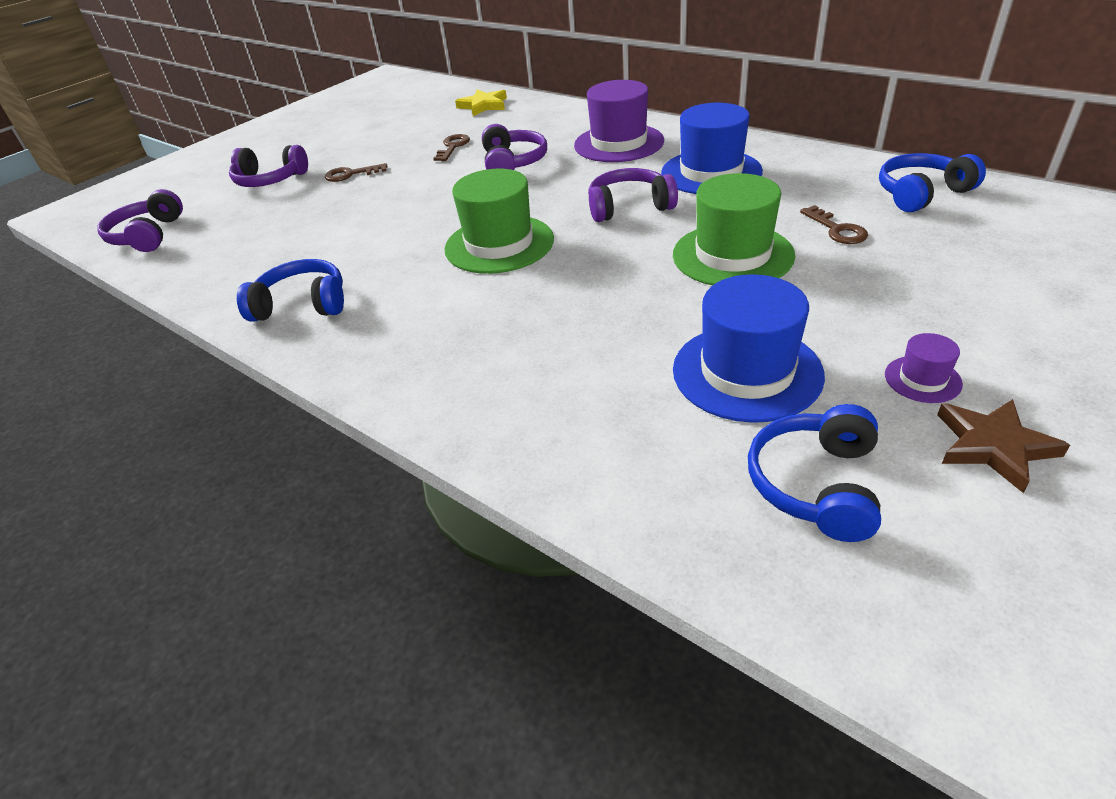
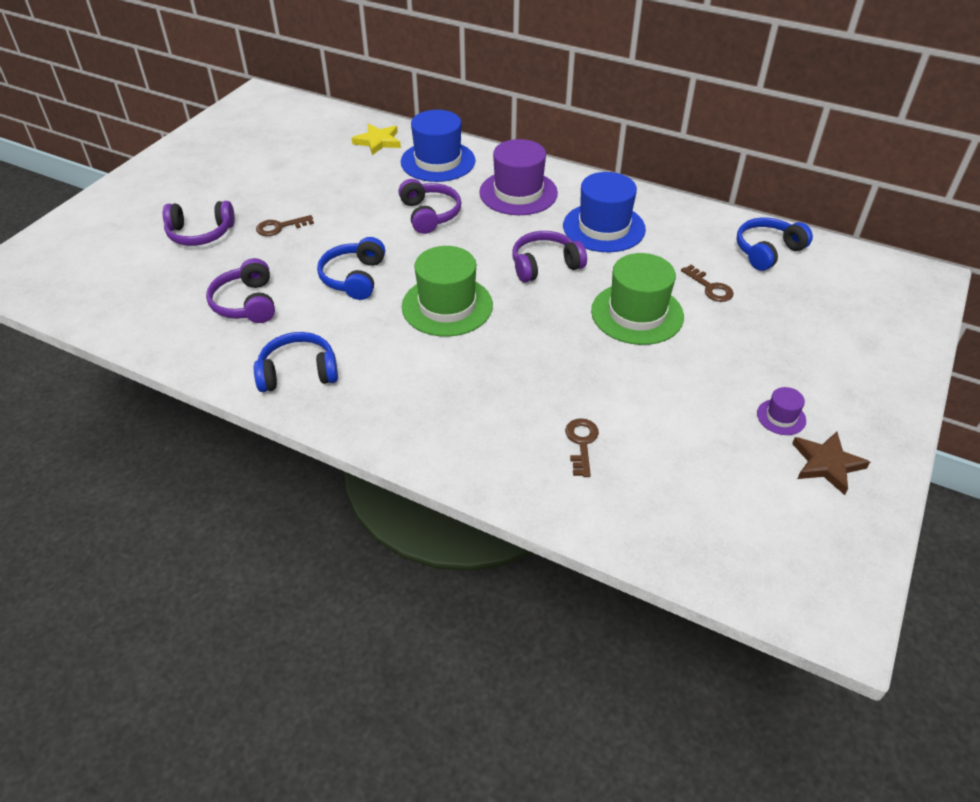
camera: 15 degrees left, 5 degrees up
(148, 235) = (108, 301): purple headphones -> purple headphones (246, 303)
(453, 147) = (366, 194): brown key -> brown key (581, 443)
(747, 372) = (666, 418): blue hat -> blue hat (438, 161)
(815, 484) = (723, 499): blue headphones -> blue headphones (354, 278)

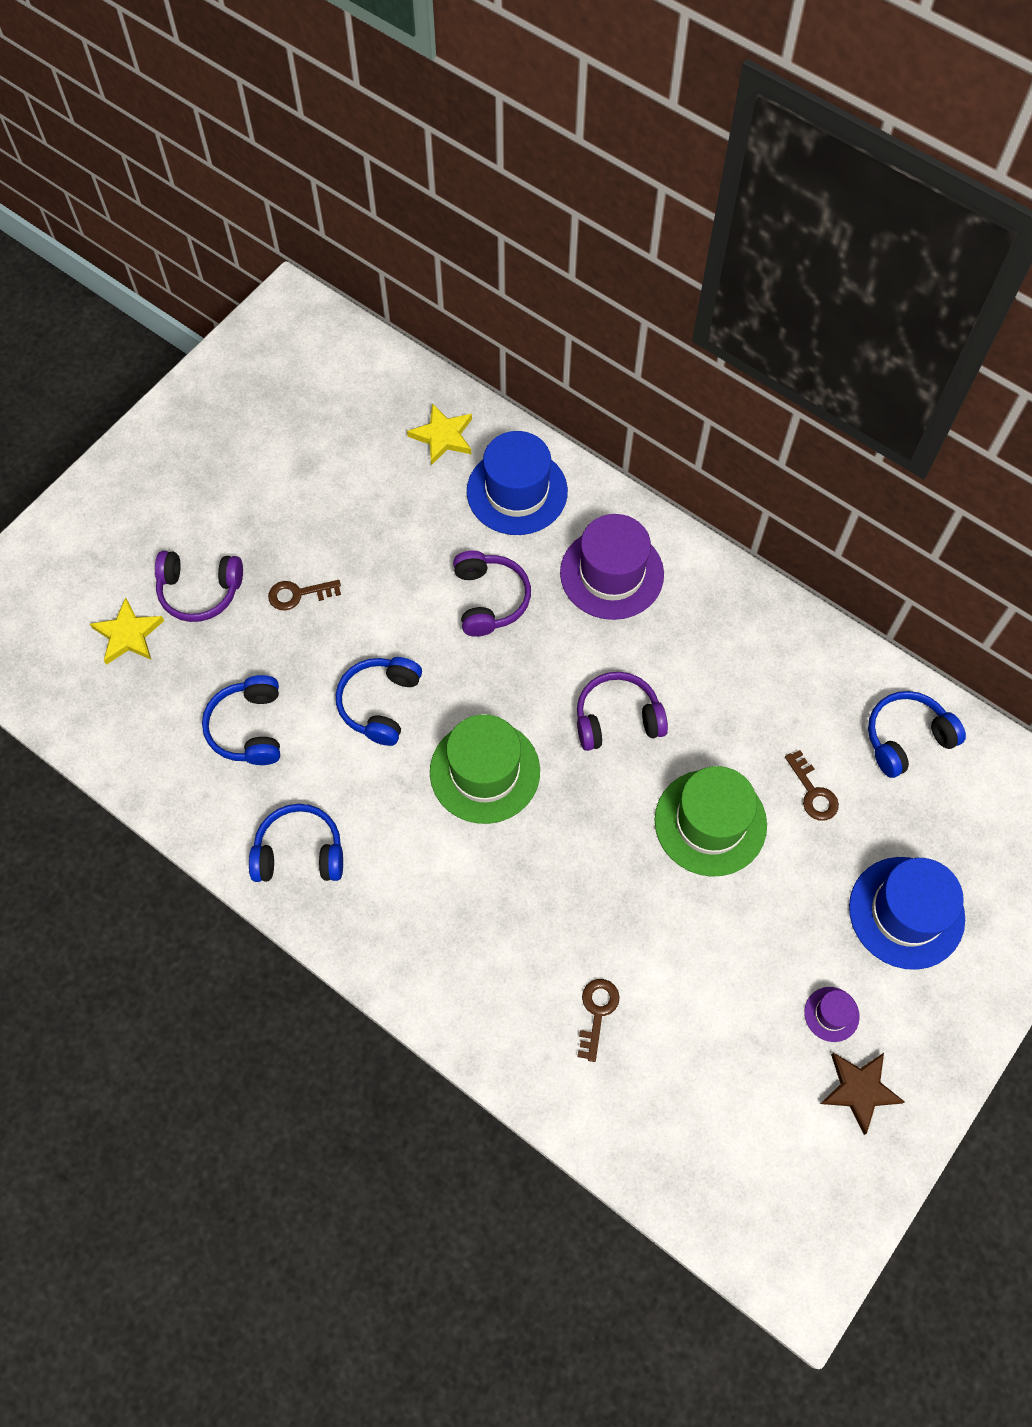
camera: 10 degrees right, 20 degrees up
(142, 262) = (128, 634): none -> yellow star
(246, 303) = (248, 728): purple headphones -> blue headphones
(604, 227) = (708, 660): blue hat -> blue hat (906, 912)

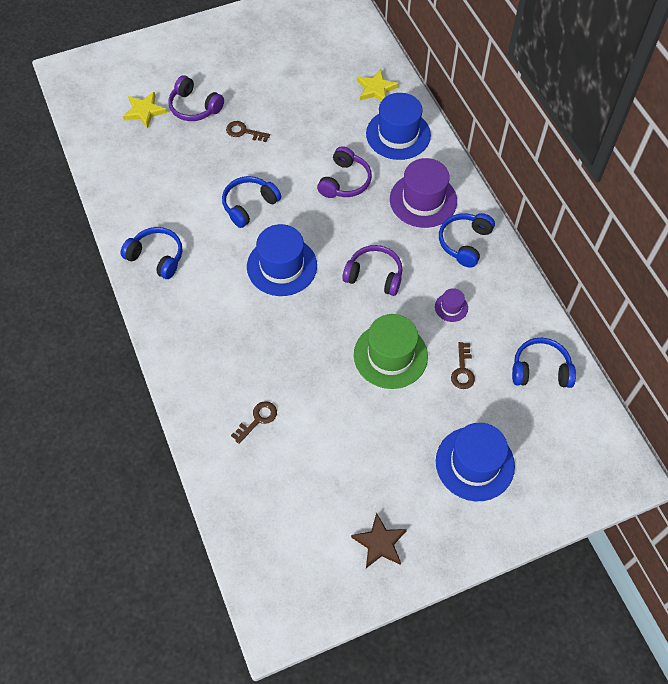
camera: 30 degrees right, 5 degrees down
(248, 728) = (173, 184): blue headphones -> blue headphones (464, 243)
(485, 771) = (282, 266): green hat -> blue hat
(831, 1014) = (391, 493): purple hat -> purple hat (451, 307)

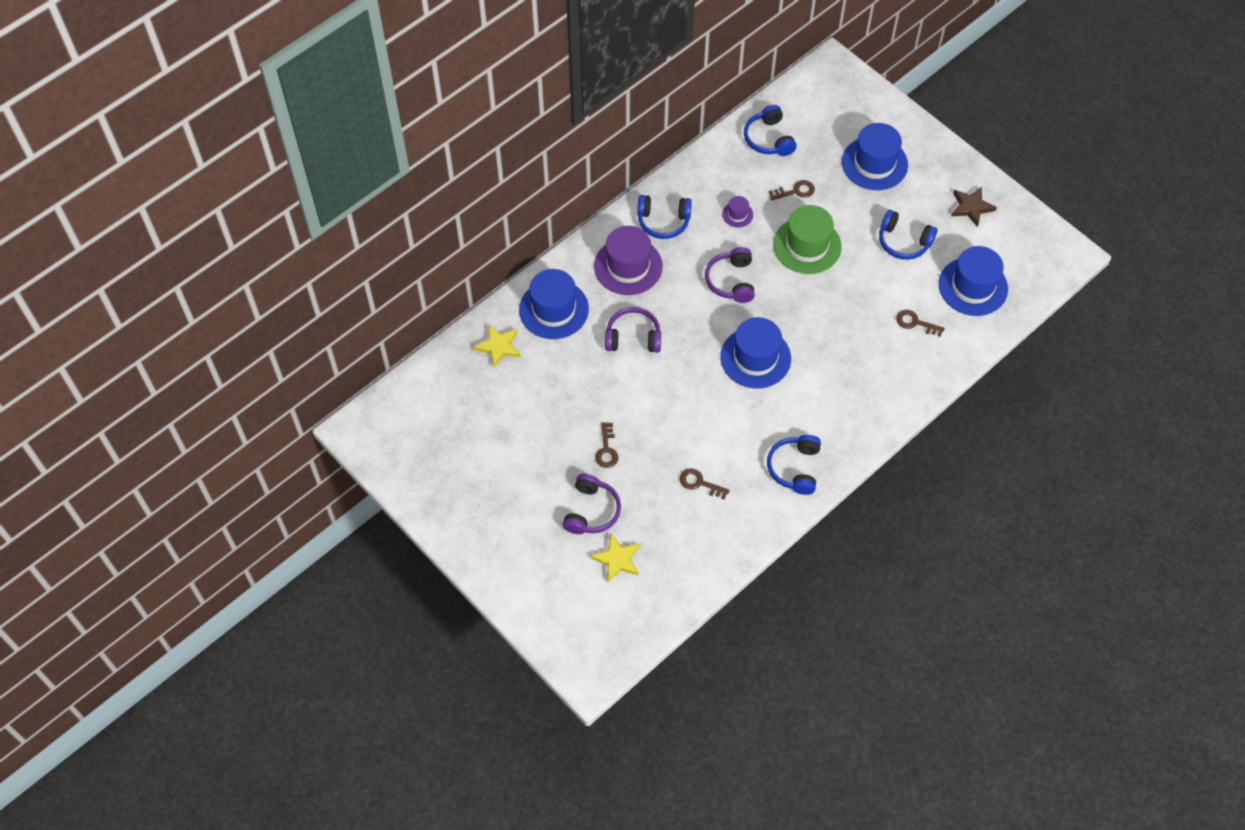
camera: 110 degrees left, 0 degrees up
(180, 184) = (699, 483): none -> brown key
(249, 205) = (698, 410): blue headphones -> blue headphones (903, 242)
(276, 496) = (973, 286): none -> blue hat

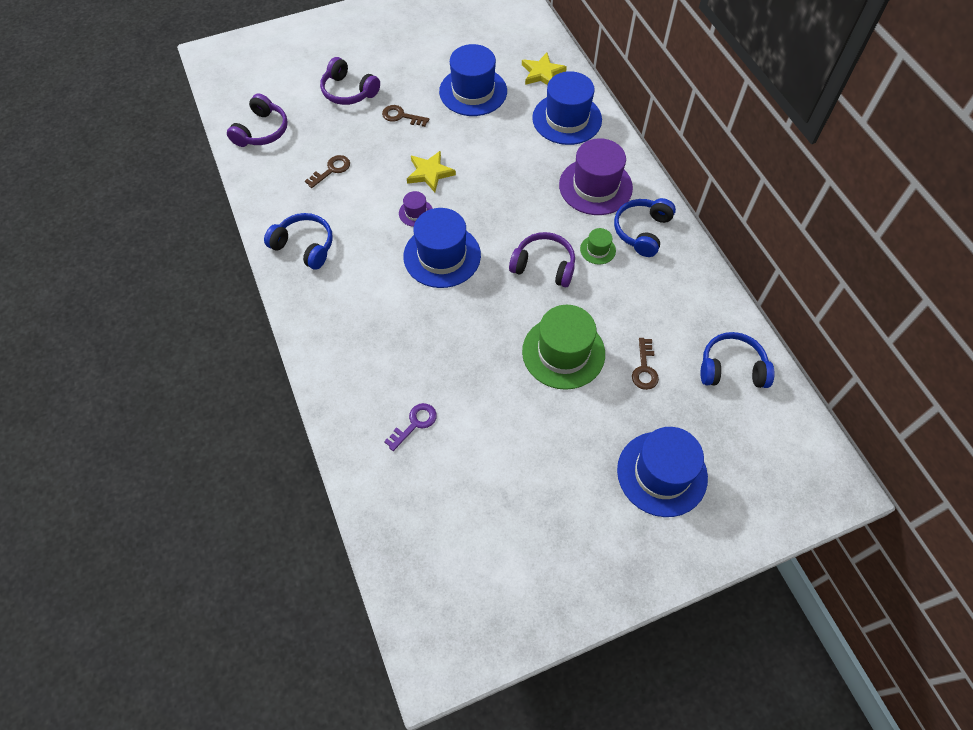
camera: 110 degrees right, 0 degrees up
(617, 559) = (295, 95): yellow star -> yellow star (430, 173)
(633, 337) = (510, 167): purple headphones -> purple headphones (262, 131)
(697, 247) = (597, 250): none -> green hat
(737, 214) = (629, 300): purple hat -> purple hat (416, 213)
(903, 242) = (531, 458): blue headphones -> none
(915, 323) = (415, 424): brown key -> purple key
(971, 207) = (555, 566): brown star -> none
(973, 286) = (436, 511): blue hat -> blue hat (473, 91)

